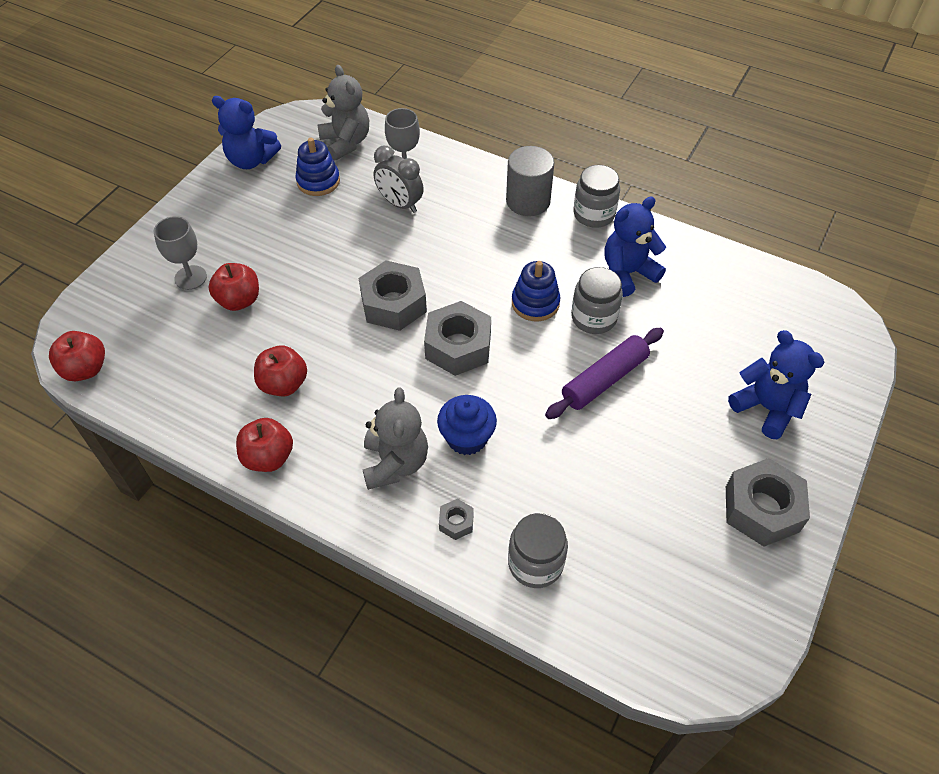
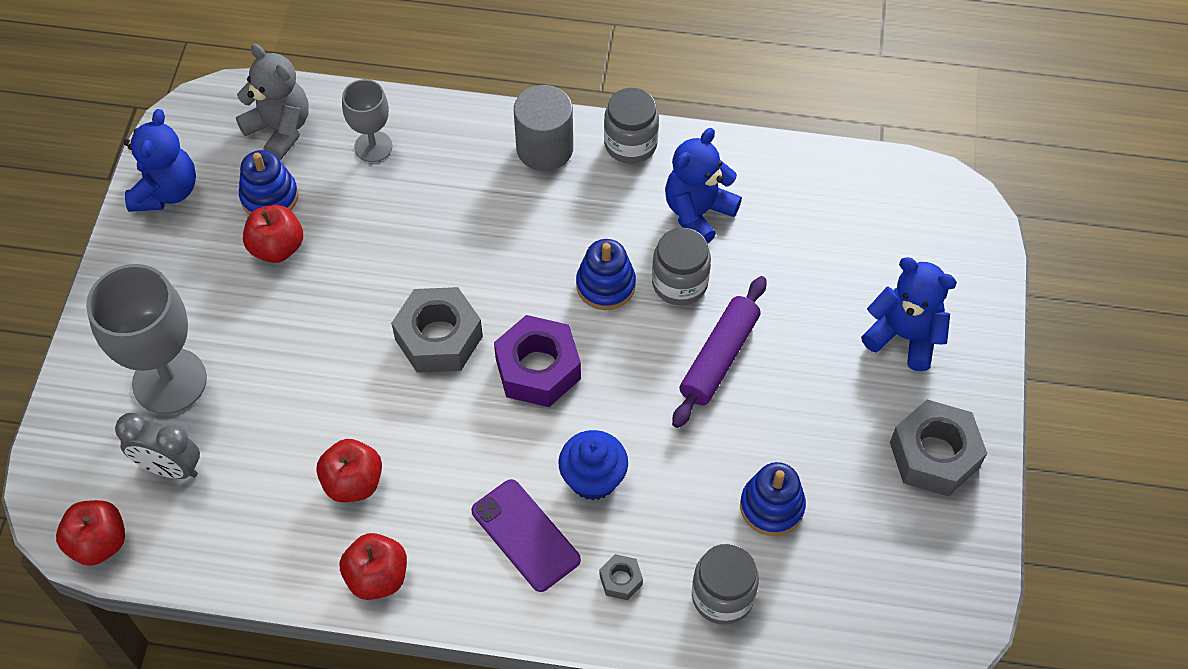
camera: 20 degrees left, 5 degrees up
(190, 277) = (169, 381): grey goblet -> grey goblet, size x1.77
(239, 300) = (246, 392): red apple -> red apple (277, 248)
(251, 160) = (166, 191): blue teddy bear -> blue teddy bear turned 75 degrees counterclockwise
(395, 463) = (525, 535): grey teddy bear -> purple phone
(400, 204) = (388, 199): grey clock -> grey clock (170, 468)
(458, 346) = (538, 369): grey nut -> purple nut
(605, 505) = (772, 506): none -> blue stacking toy

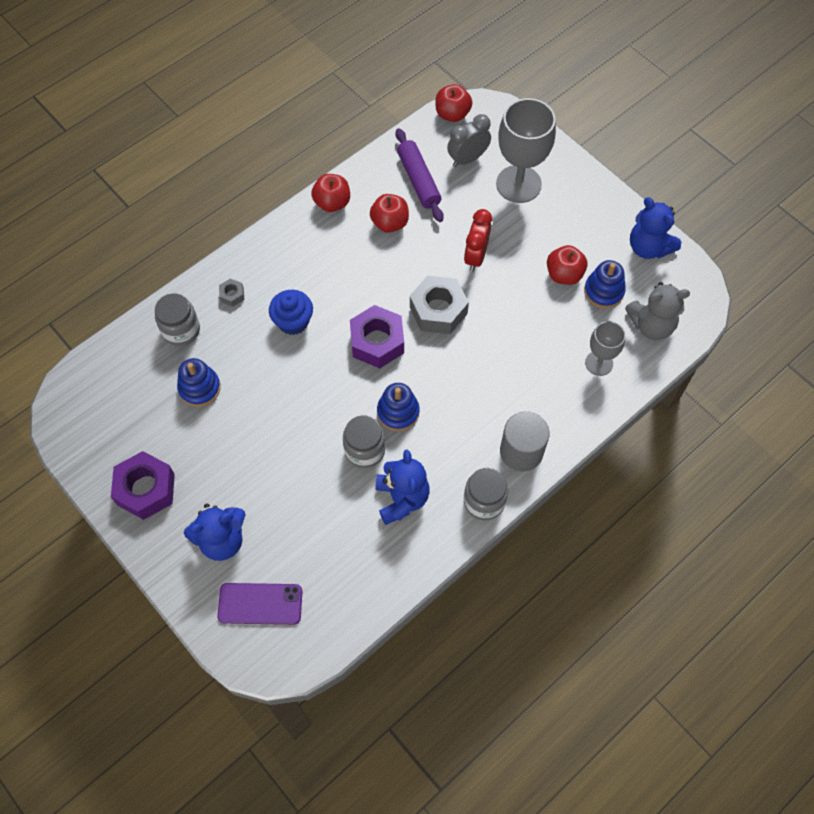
camera: 130 degrees right, 5 degrees up
(326, 352) = (476, 257): none -> red clock
(525, 535) = (293, 273): purple phone -> purple phone (260, 604)
(719, 358) = (301, 432): purple rolling pin -> purple rolling pin (418, 180)
(934, 455) = (146, 489): grey nut -> purple nut

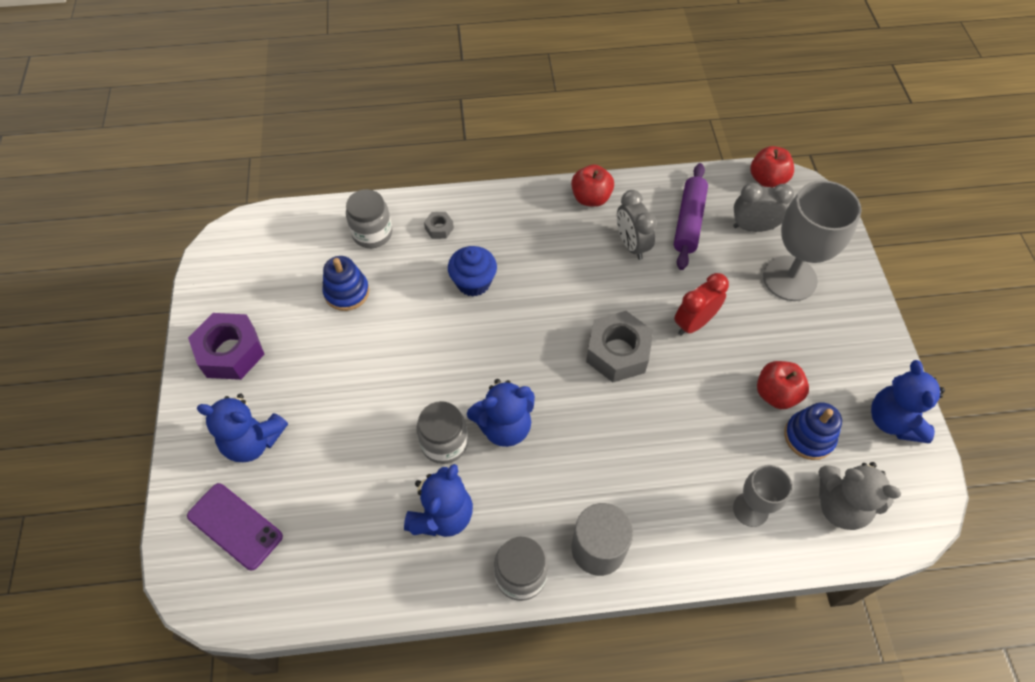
camera: 35 degrees right, 5 degrees down
(377, 342) = (536, 347): purple nut -> none
(390, 223) = (631, 245): red apple -> grey clock
(398, 412) = (504, 426): blue stacking toy -> blue teddy bear

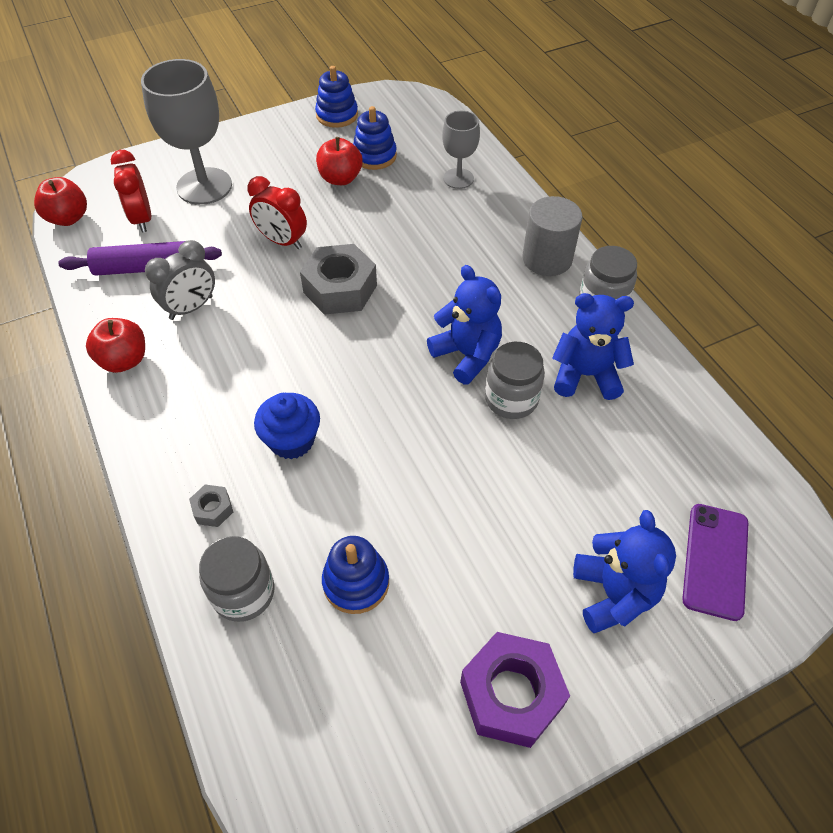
camera: 110 degrees left, 5 degrees down
(753, 227) = (142, 219): grey clock -> red clock
(840, 505) = (428, 134): grey teddy bear -> none
(893, 420) = (337, 115): blue teddy bear -> blue stacking toy

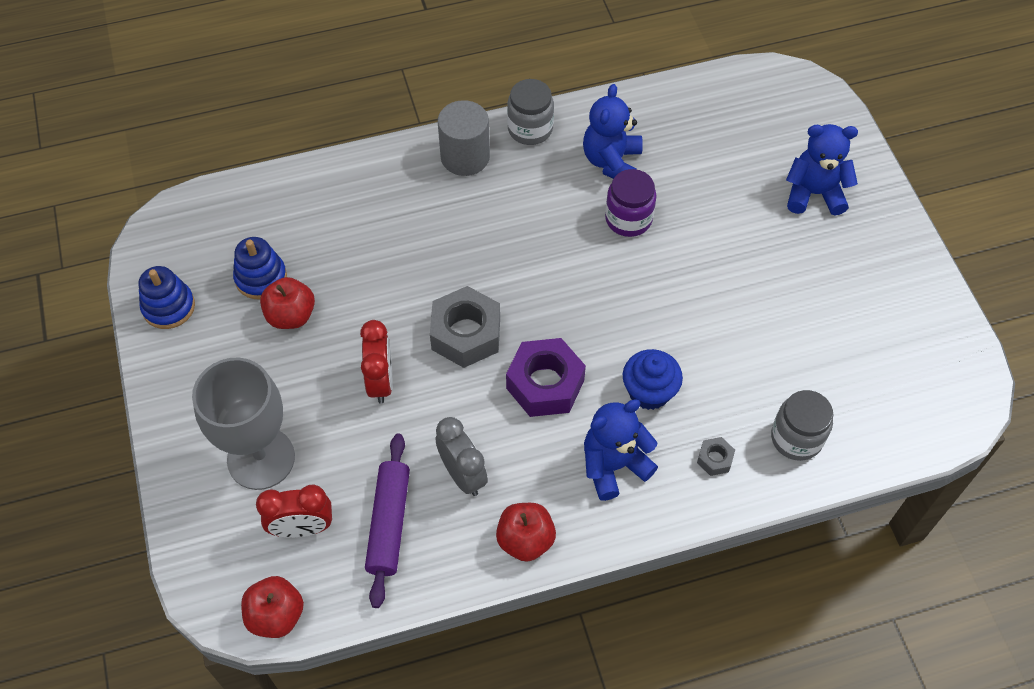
camera: 80 degrees left, 5 degrees up
(282, 241) = (380, 381): red clock -> red clock turned 45 degrees counterclockwise
(356, 582) = (793, 356): blue stacking toy -> none
(458, 178) = (325, 206): grey goblet -> none
(467, 355) = (573, 242): blue teddy bear -> blue teddy bear (614, 465)
(511, 399) = (628, 219): grey jar -> purple jar
(511, 694) = (885, 271): purple nut -> purple nut (545, 384)
(715, 560) = (792, 127): purple phone -> none

